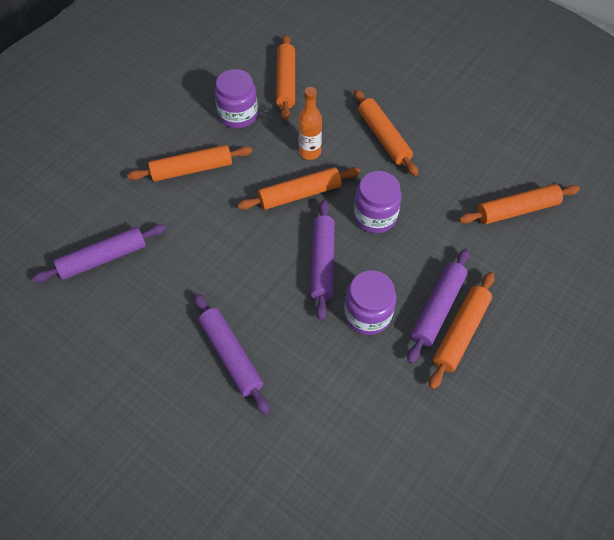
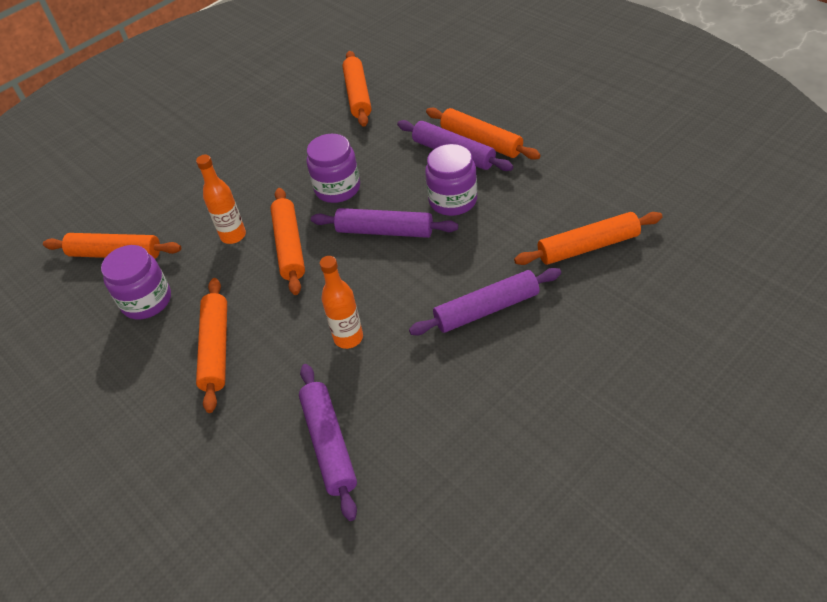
camera: 75 degrees left, 10 degrees down
(201, 254) = (348, 338): none -> orange bottle
(384, 137) = (236, 175): orange rolling pin -> orange rolling pin (588, 246)

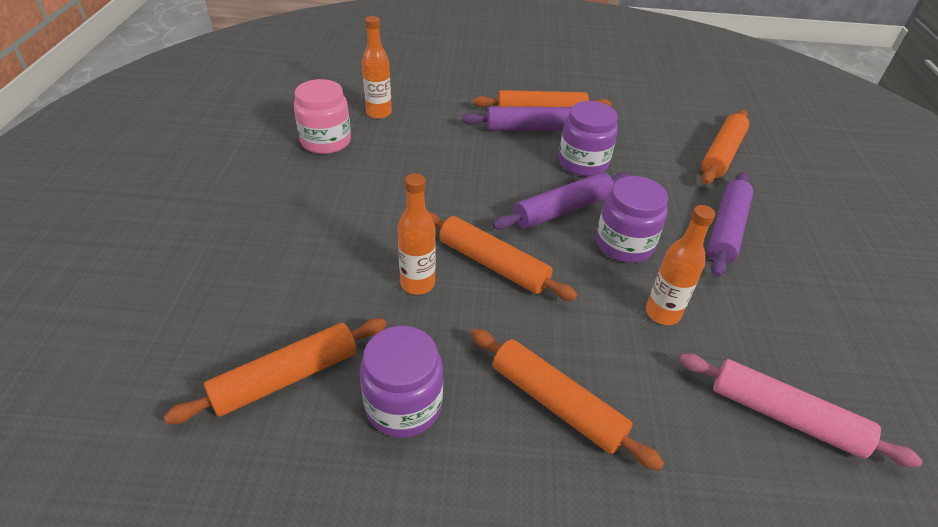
camera: 50 degrees left, 5 degrees down
(298, 106) = (326, 141): none -> pink jar
(329, 444) = (784, 417): purple rolling pin -> pink rolling pin
(337, 188) = (468, 194): purple jar -> purple jar (624, 244)
(358, 95) = (379, 113): orange rolling pin -> orange bottle

